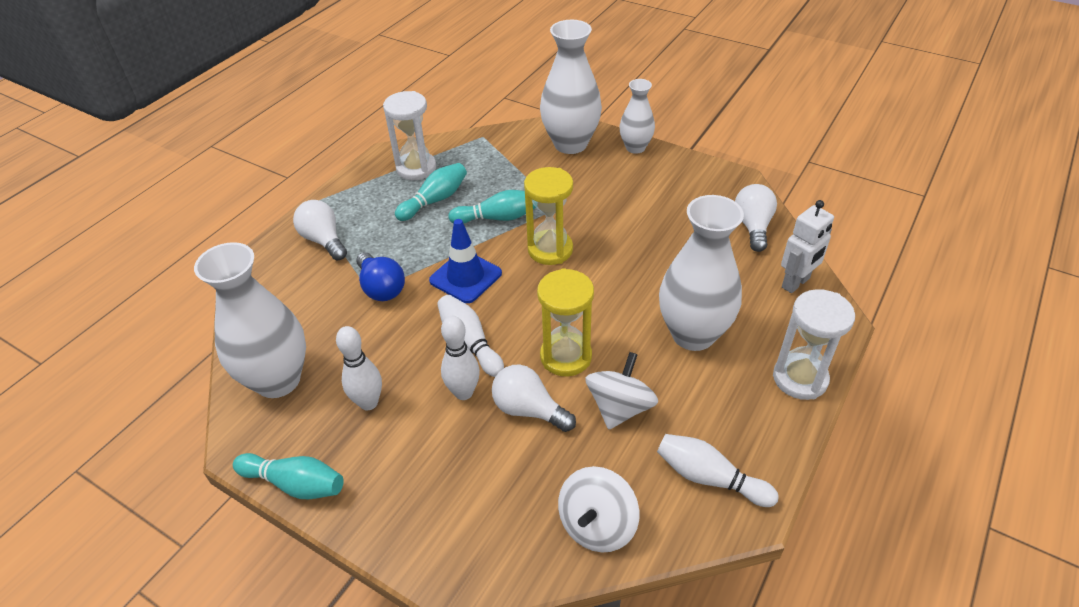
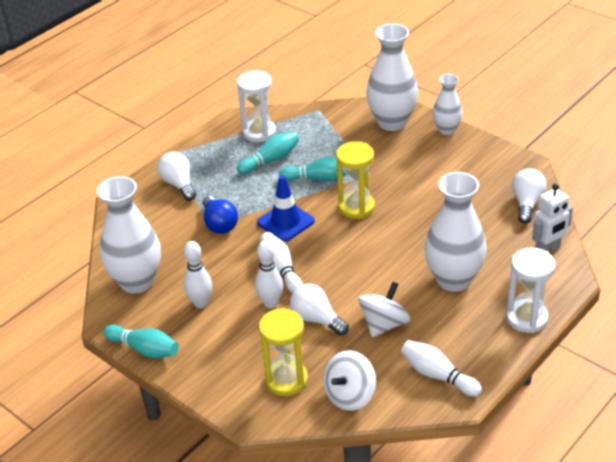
camera: 10 degrees right, 5 degrees down
(566, 356) = (351, 286): yellow hourglass -> yellow hourglass (286, 380)

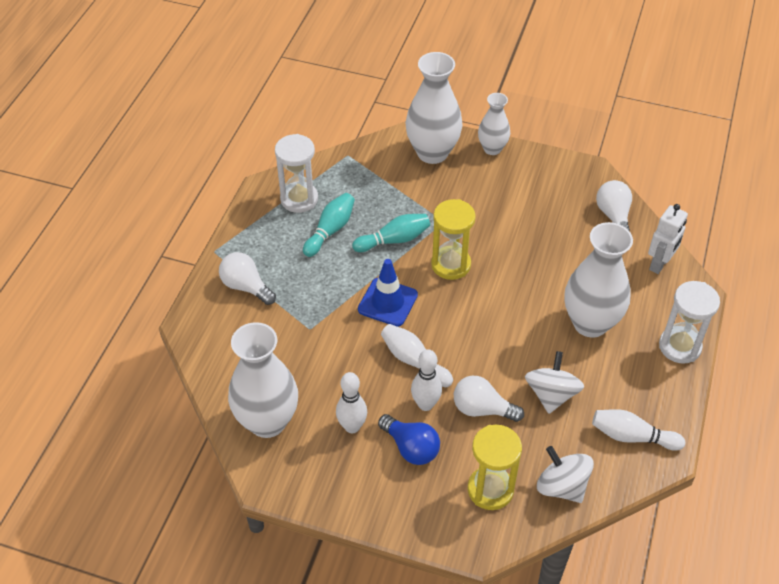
camera: 25 degrees left, 10 degrees up
(144, 349) = (322, 501): turquoise bowling pin -> none
(219, 224) = (318, 324): blue light bulb -> blue light bulb (411, 448)
(350, 395) = (562, 486): white spinning top -> white spinning top turned 120 degrees clockwise

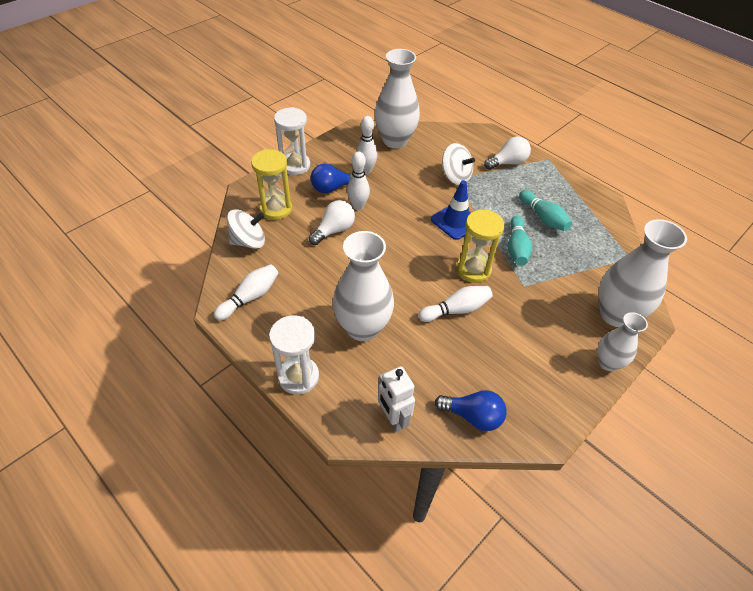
camera: 115 degrees right, 0 degrees up
(299, 199) = (585, 213): white hourglass -> white hourglass (295, 165)
(414, 361) = (396, 214): white bowling pin -> white bowling pin (456, 310)
(551, 394) = (318, 271): white spinning top -> white spinning top (455, 177)
(613, 216) = (473, 416): white light bulb -> blue light bulb

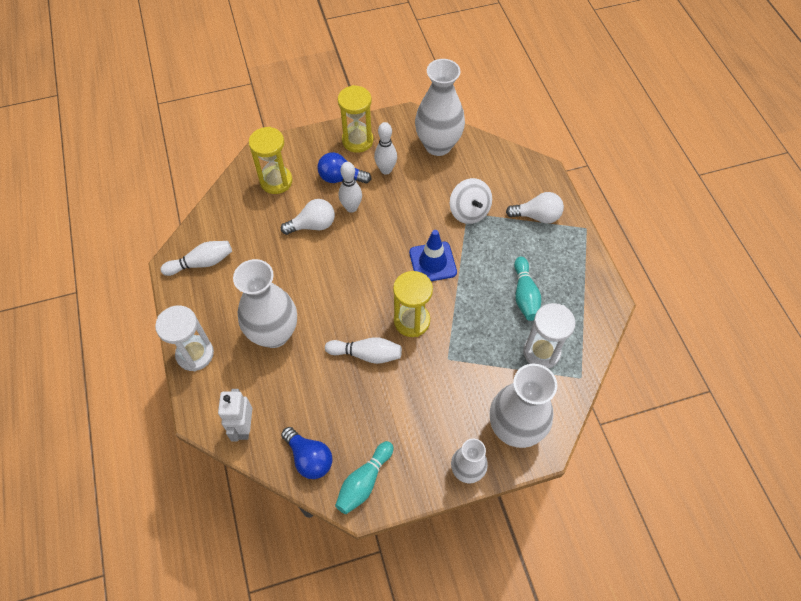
camera: 30 degrees right, 10 degrees up
(248, 241) = (233, 206): white spinning top -> none
(295, 165) = (322, 139): white hourglass -> white hourglass (541, 352)
(326, 157) = (357, 140): none -> yellow hourglass
(516, 248) = (471, 316): turquoise bowling pin -> turquoise bowling pin (364, 482)

